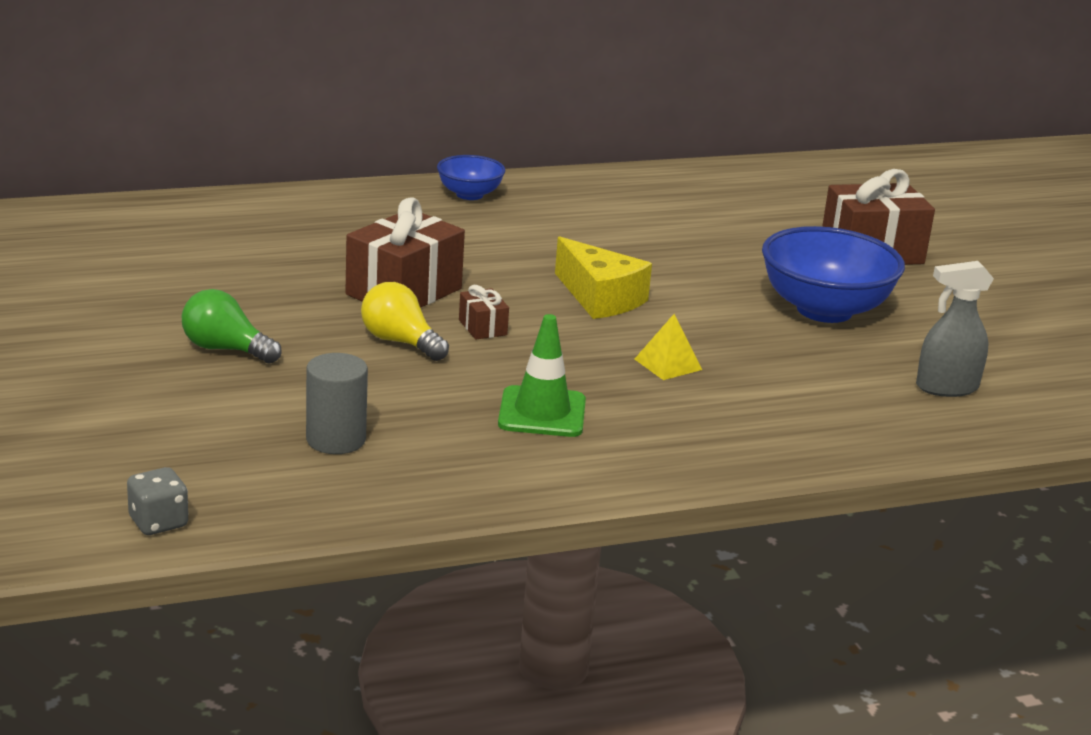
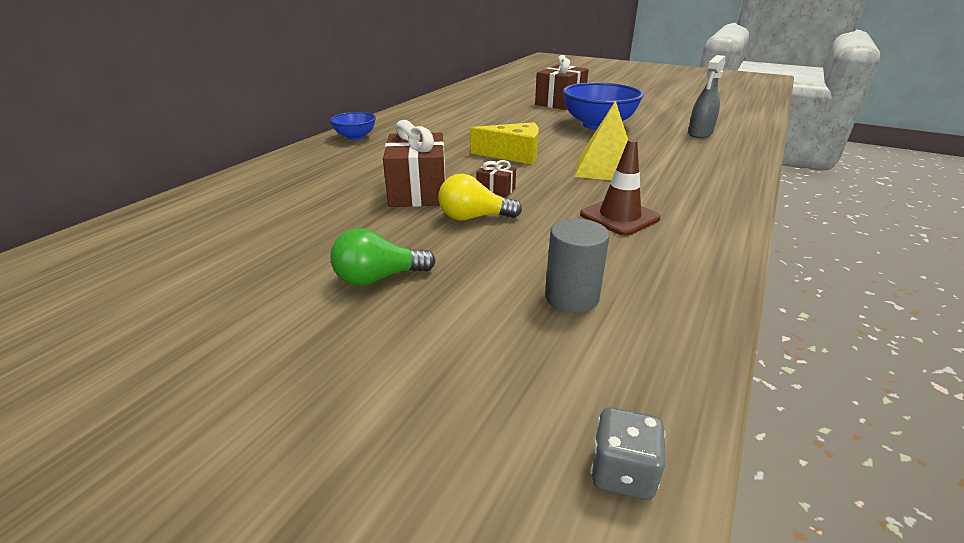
camera: 40 degrees left, 5 degrees up
(542, 412) = (619, 216): green traffic cone -> brown traffic cone
(668, 364) = (605, 168): yellow pyramid -> yellow pyramid, size x1.86

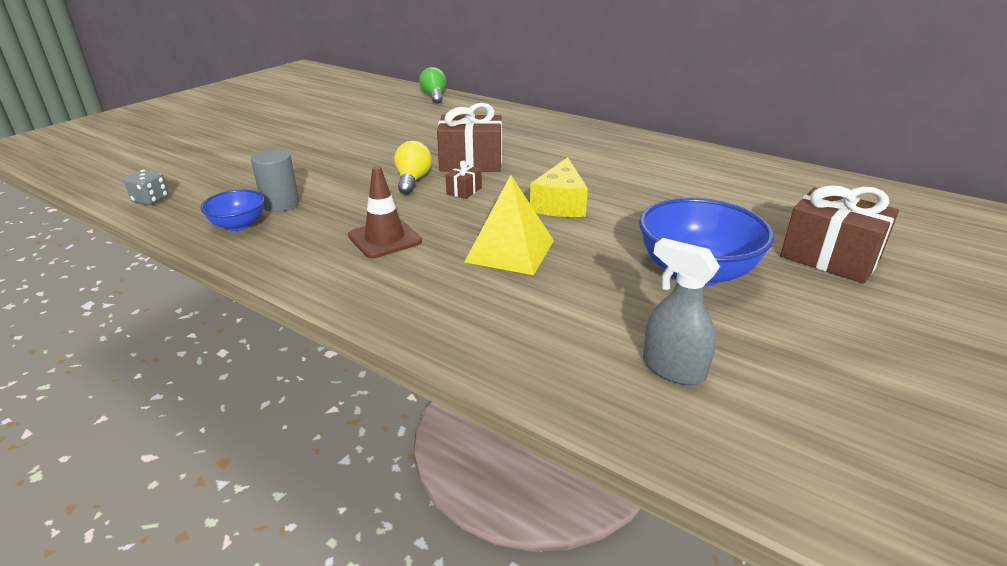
camera: 95 degrees right, 0 degrees up
(355, 137) = (613, 137): blue bowl -> blue bowl (238, 225)
(378, 278) = (344, 154): green light bulb -> green light bulb (434, 96)

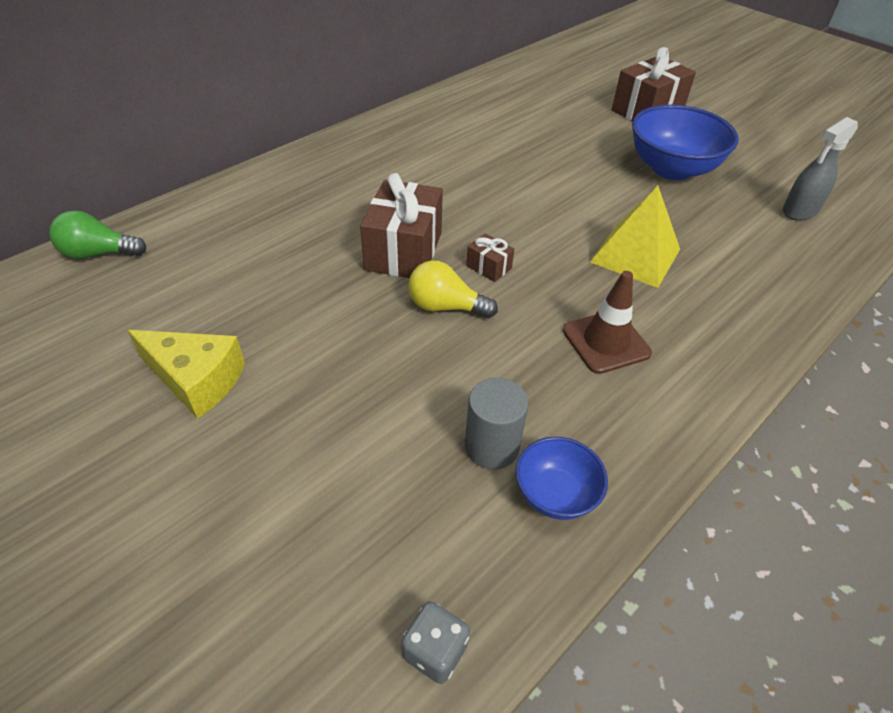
camera: 80 degrees left, 15 degrees up
(560, 204) = (537, 207): yellow cheese -> yellow cheese (197, 380)

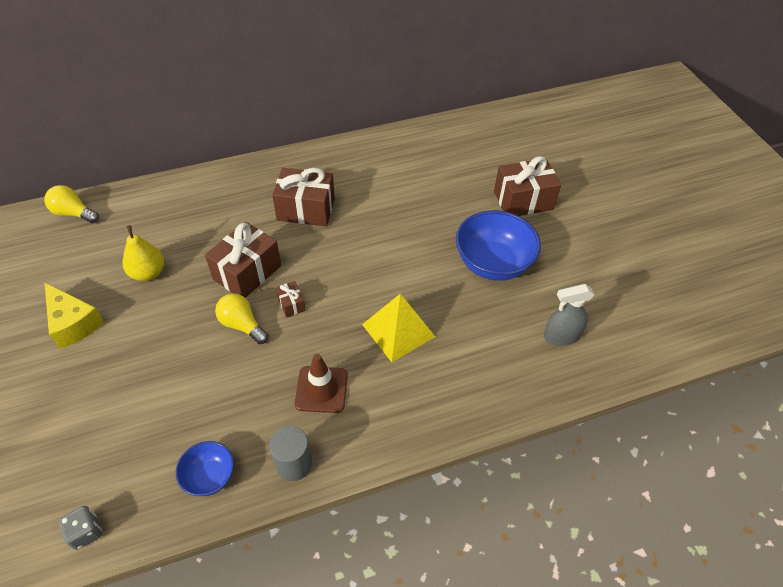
camera: 25 degrees right, 5 degrees up
(99, 253) = (73, 213): green light bulb -> yellow light bulb
(267, 289) = (148, 273): none -> yellow pear
(422, 172) = (306, 209): none -> brown gift
(491, 447) = (197, 432): grey cylinder -> grey cylinder (294, 464)

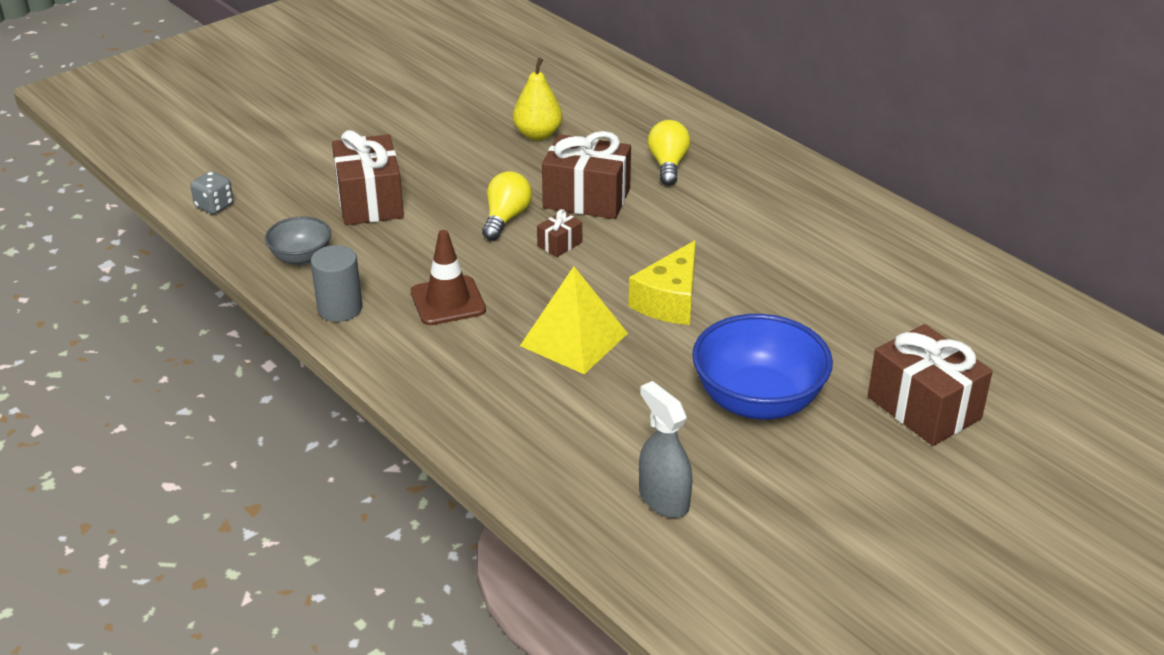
camera: 70 degrees right, 15 degrees down
(73, 213) = (588, 62): yellow light bulb -> yellow light bulb (668, 165)
(73, 323) = (442, 115): yellow cheese -> yellow cheese (670, 301)
(209, 476) = (301, 257): blue bowl -> grey bowl
(306, 209) = (726, 210): brown gift -> brown gift (370, 201)

